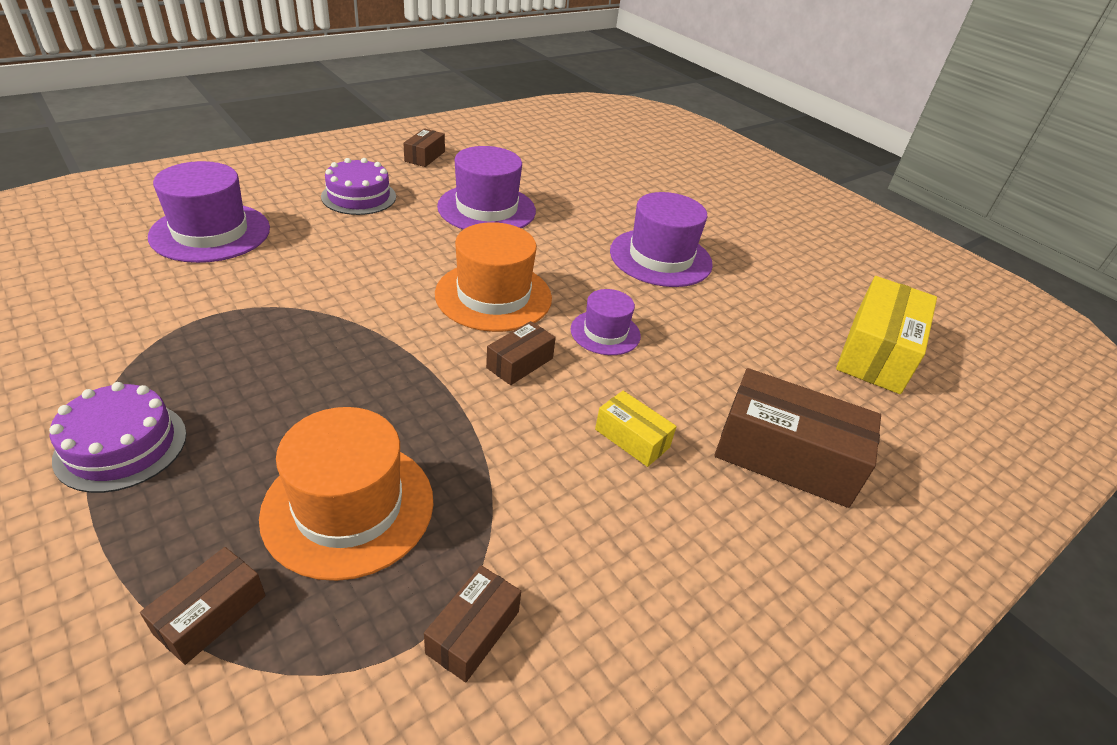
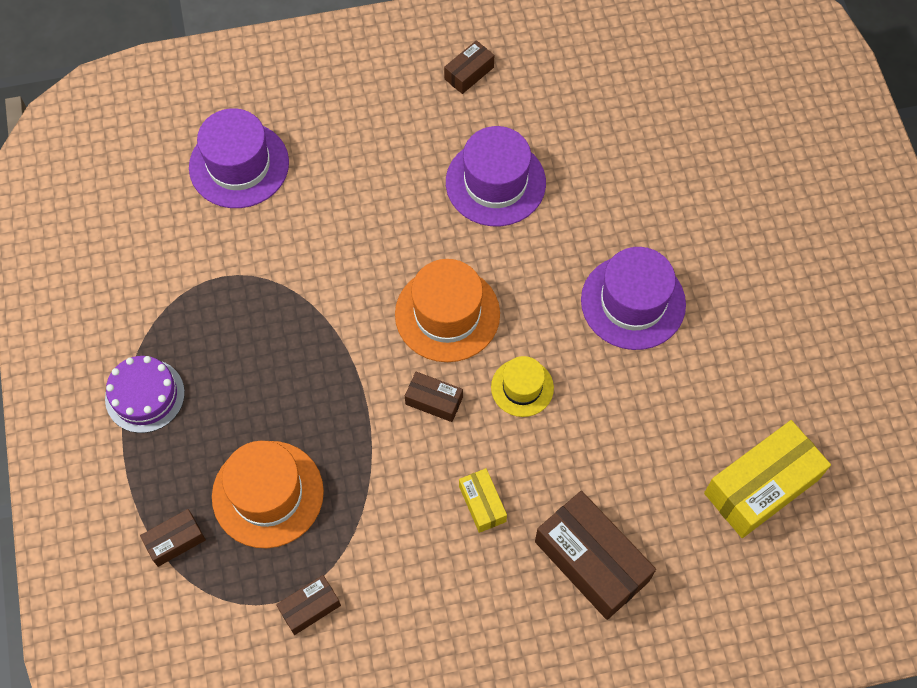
camera: 30 degrees right, 25 degrees up
(359, 196) = (379, 135): purple cake -> none
(520, 363) = (434, 401): brown box -> brown box turned 45 degrees clockwise
(605, 332) = (522, 387): purple hat -> yellow hat

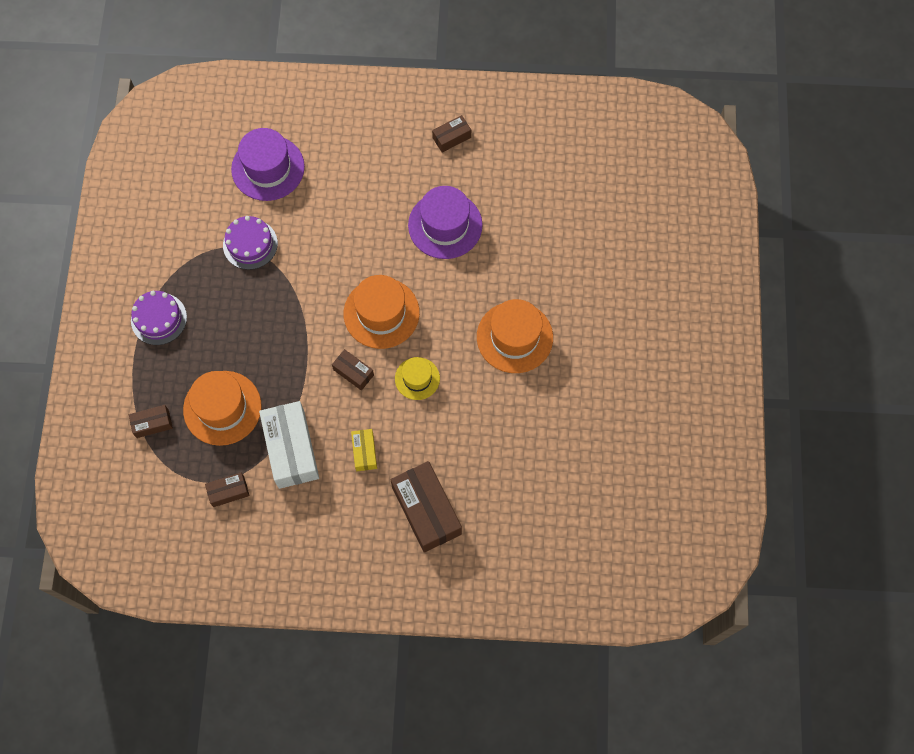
camera: 15 degrees right, 5 degrees up
(243, 267) = (250, 244): none -> purple cake
(380, 526) = (291, 449): none -> white box
(633, 302) = (514, 337): purple hat -> orange hat
(761, 486) = (560, 490): yellow box -> none

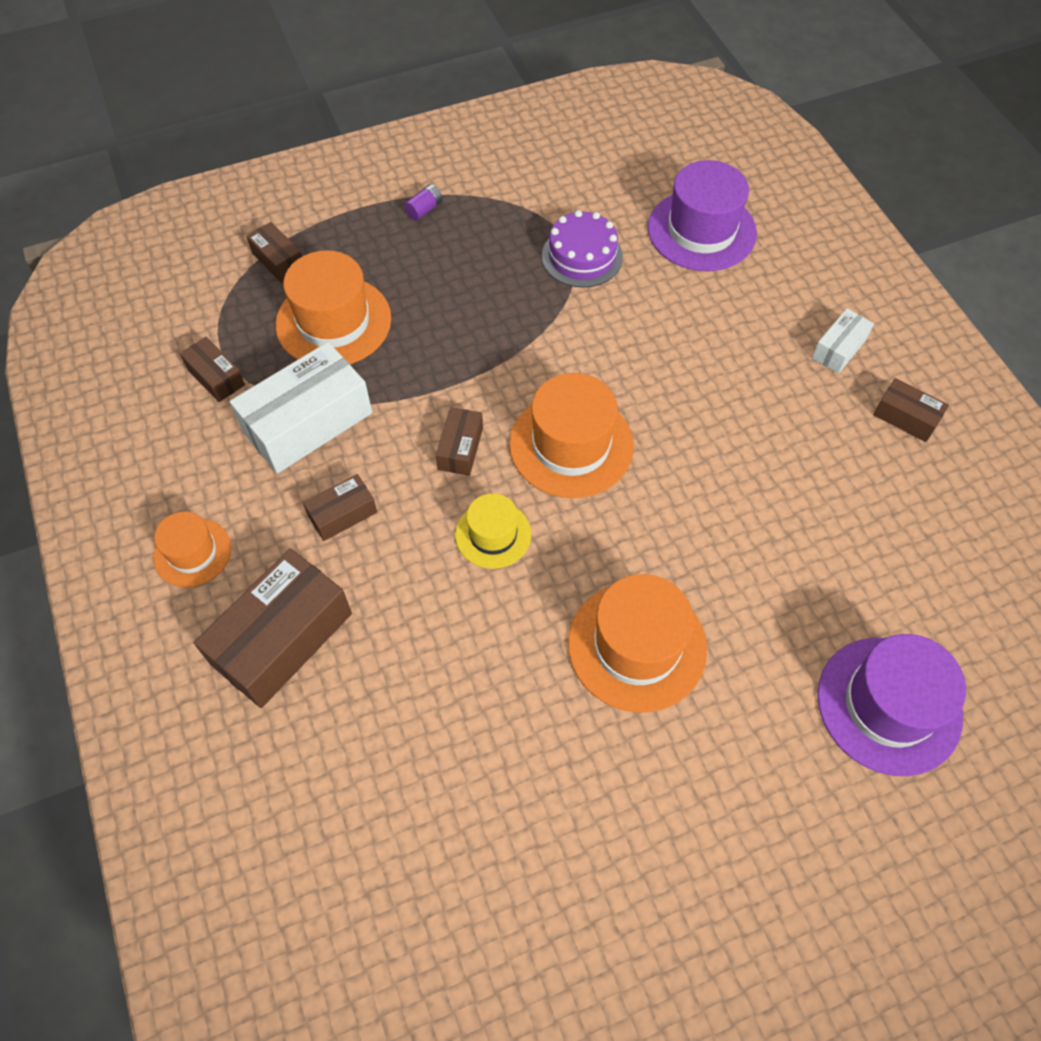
camera: 65 degrees right, 10 degrees down
(159, 319) = (424, 209): purple cake -> purple battery
(349, 542) = (192, 552): none -> orange hat
(364, 452) = (342, 514): yellow box -> brown box
(391, 144) = (839, 349): none -> white box
(445, 225) = (761, 468): purple hat -> purple hat (889, 705)

